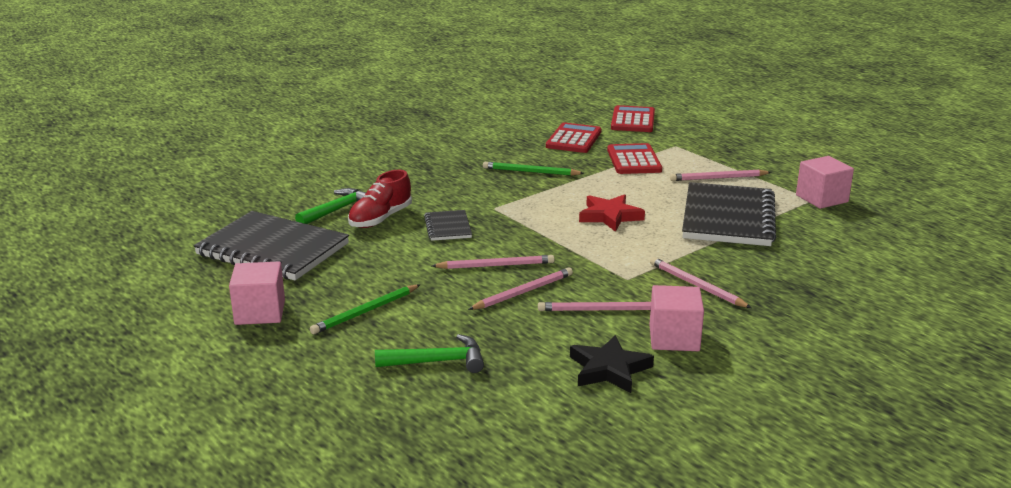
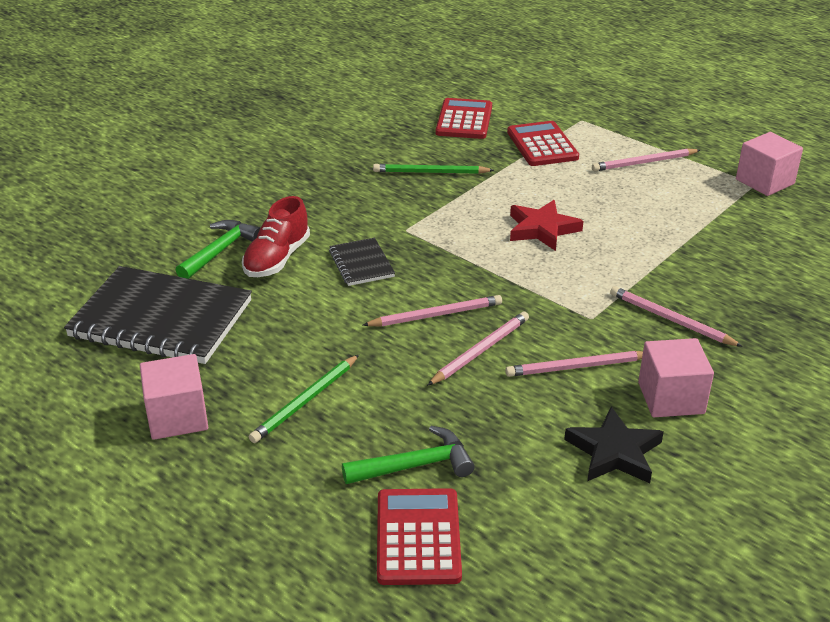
camera: 10 degrees left, 10 degrees up
(633, 120) = (522, 87): red calculator -> red calculator (418, 537)
(728, 218) = (673, 219): black notebook -> none

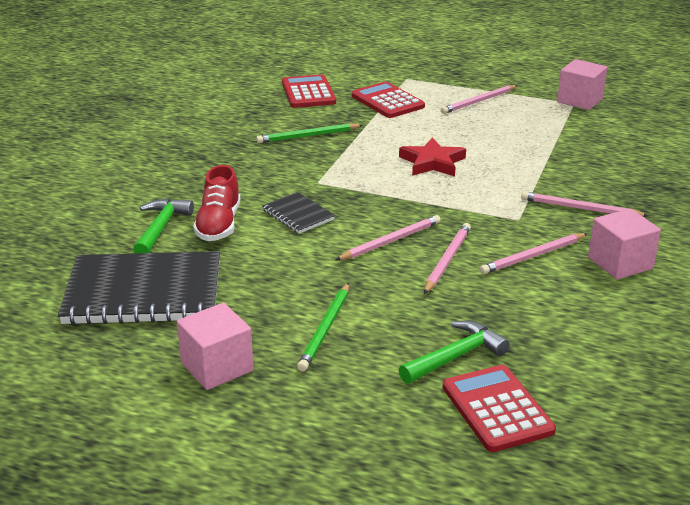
camera: 20 degrees left, 5 degrees down
(614, 452) = (605, 310): black star -> none

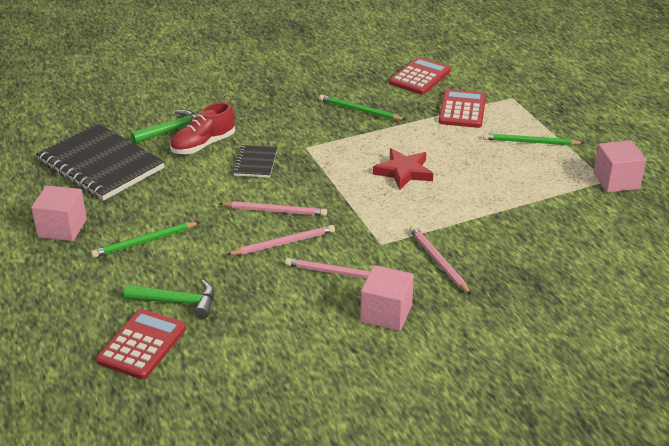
camera: 45 degrees right, 5 degrees up
(479, 101) = (530, 142): pink pencil -> green pencil

